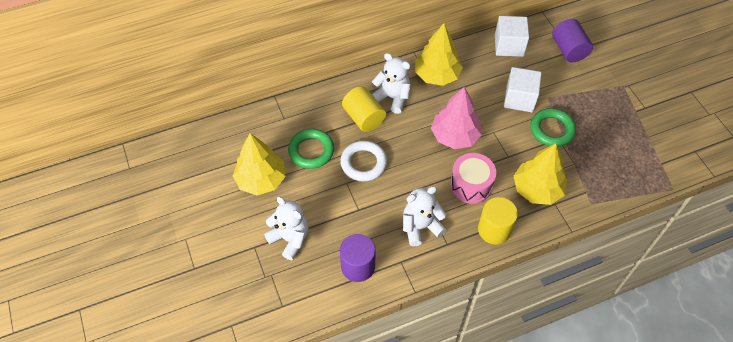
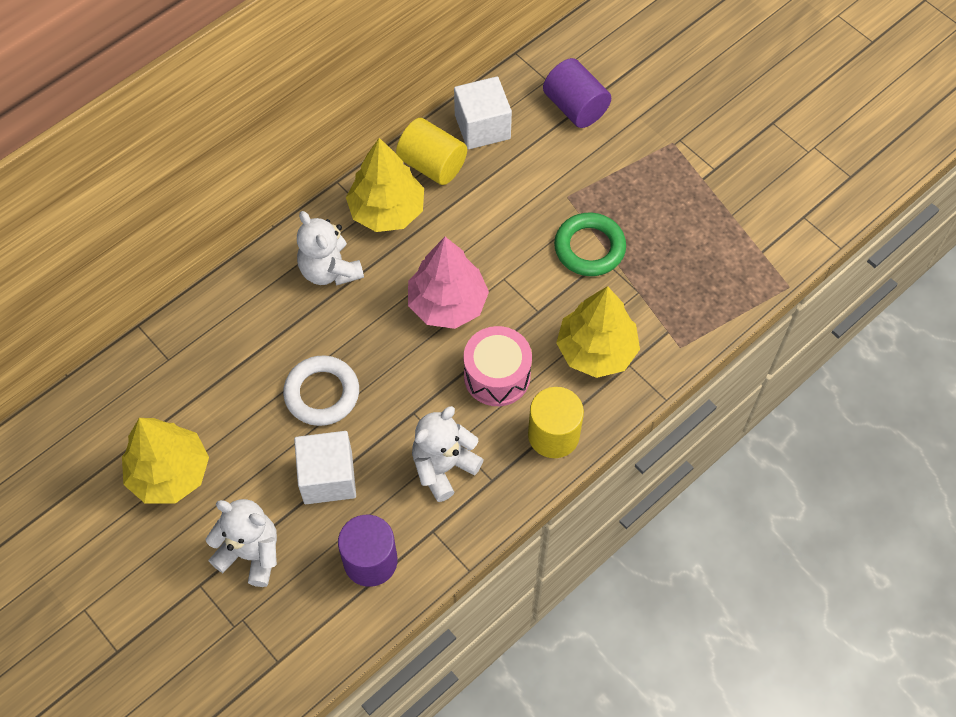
camera: 20 degrees left, 5 degrees up
(311, 151) = (232, 400): green ring -> none
(364, 118) = (296, 318): yellow cylinder -> yellow cylinder (432, 164)
(392, 97) = (330, 270): white teddy bear -> white teddy bear turned 135 degrees counterclockwise
(519, 99) = (526, 211): white cube -> white cube (328, 477)

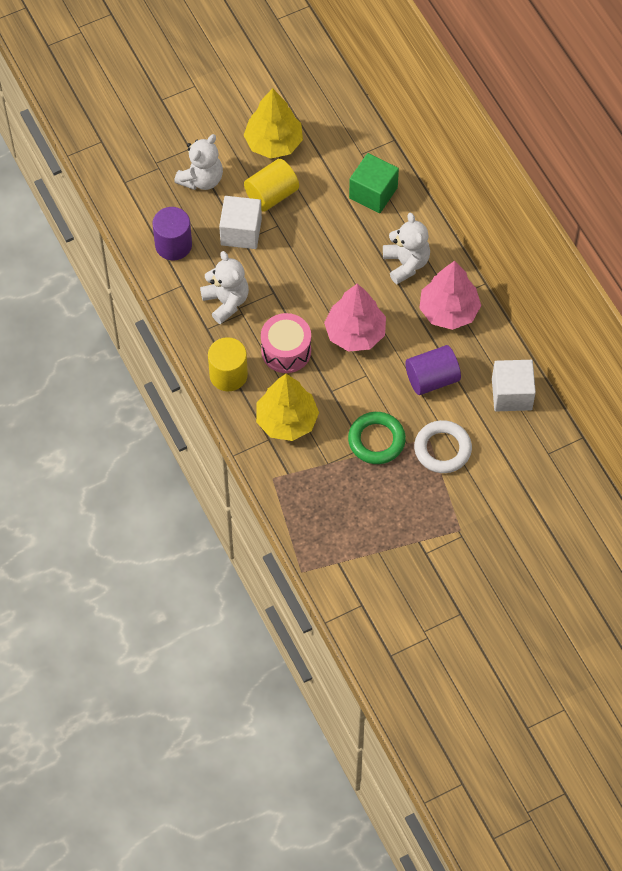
camera: 105 degrees right, 0 degrees up
(229, 331) = (373, 193): none -> green cube
(322, 393) = (306, 240): white ring -> white ring (442, 449)
(330, 270) = (406, 263): white teddy bear -> white teddy bear turned 90 degrees clockwise
(387, 211) = (449, 311): yellow tree -> pink tree
(432, 164) = (484, 351): yellow cylinder -> yellow cylinder (271, 195)
(575, 107) = (514, 467): purple cylinder -> purple cylinder (432, 379)

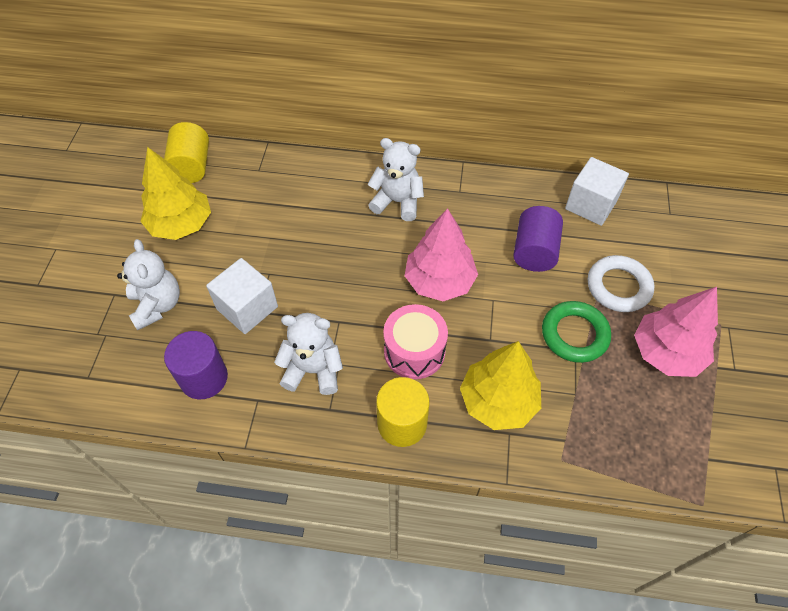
camera: 55 degrees left, 5 degrees down
(271, 195) = (232, 258): yellow cylinder -> yellow cylinder (191, 166)
(373, 193) = (305, 184): green cube -> none
(449, 311) = (471, 200): pink tree -> pink tree (666, 352)

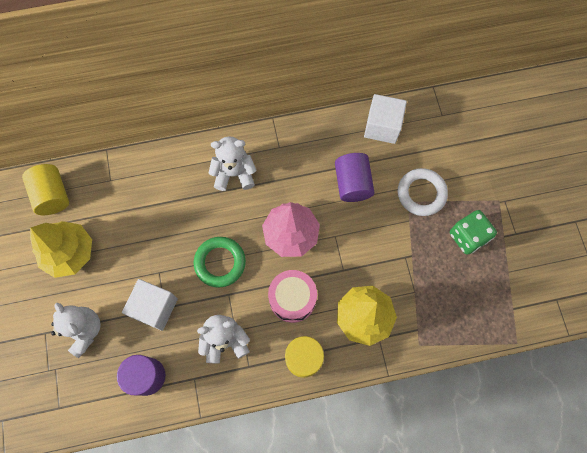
camera: 20 degrees left, 15 degrees up
(574, 334) = (401, 244): green ring -> green ring (220, 263)
(666, 352) = (467, 237): pink tree -> green dice

